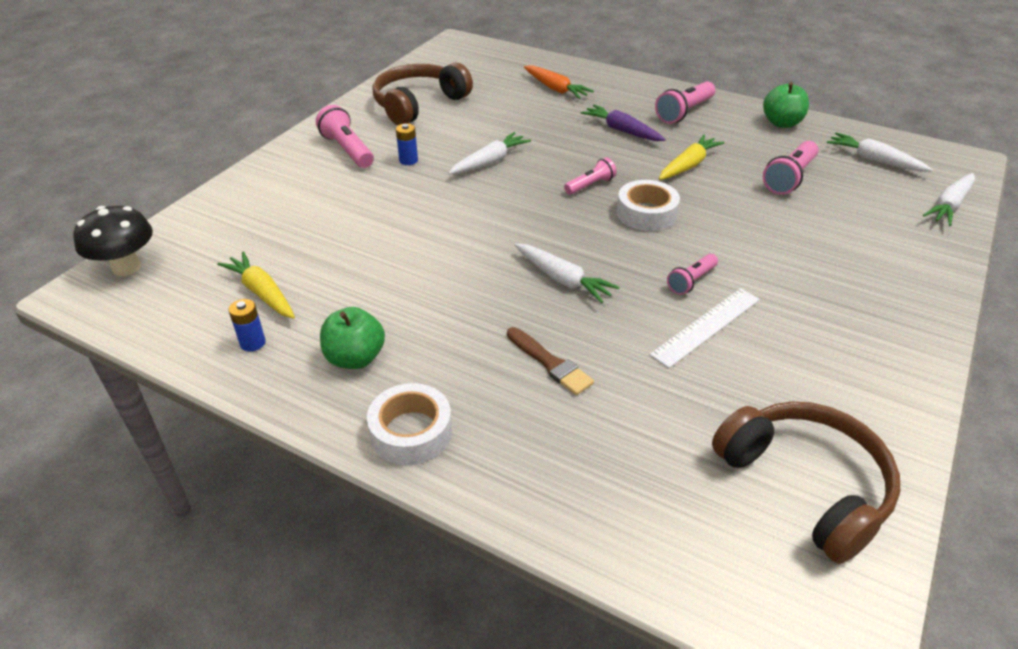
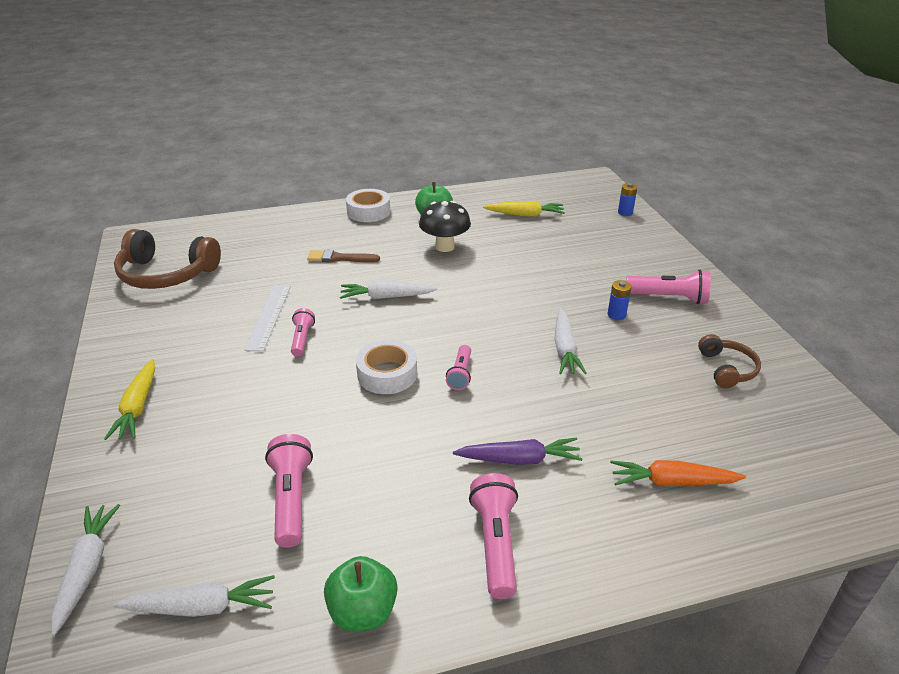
camera: 135 degrees right, 5 degrees down
(126, 267) = (604, 192): black mushroom -> black mushroom (444, 247)
(253, 343) = (487, 201): blue battery -> blue battery (625, 212)
(418, 104) = (727, 369): brown headphones -> brown headphones, size x0.55
(688, 165) = (405, 451): yellow carrot -> yellow carrot (138, 407)

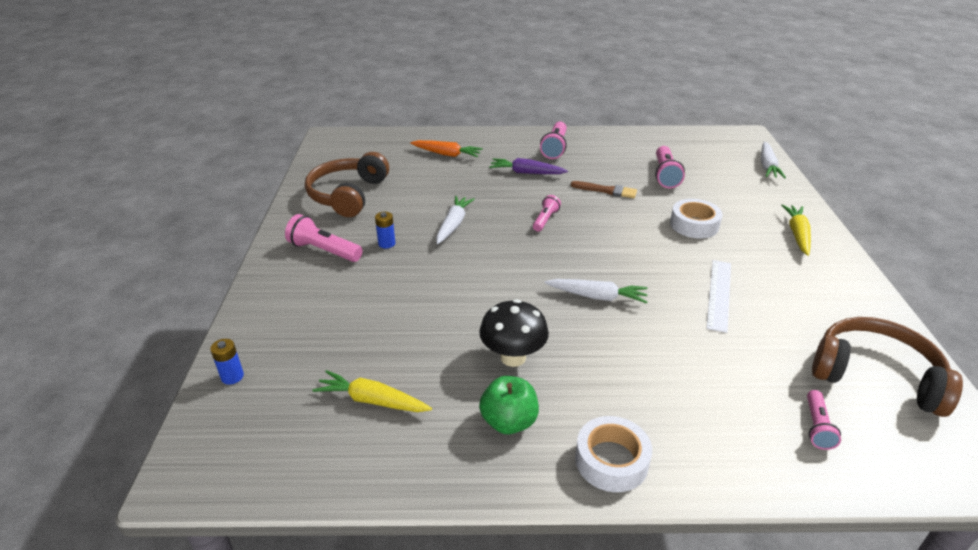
camera: 165 degrees left, 0 degrees up
(201, 607) = (700, 149): white carrot -> none
(302, 339) = (679, 266): pink flashlight -> pink flashlight (817, 427)
(340, 258) = (652, 362): brown brush -> brown brush (606, 190)
(363, 611) = (623, 139): green apple -> none
(387, 374) = (603, 228): white tape -> white tape (694, 225)
(727, 369) = (348, 195): brown headphones -> brown headphones, size x1.82

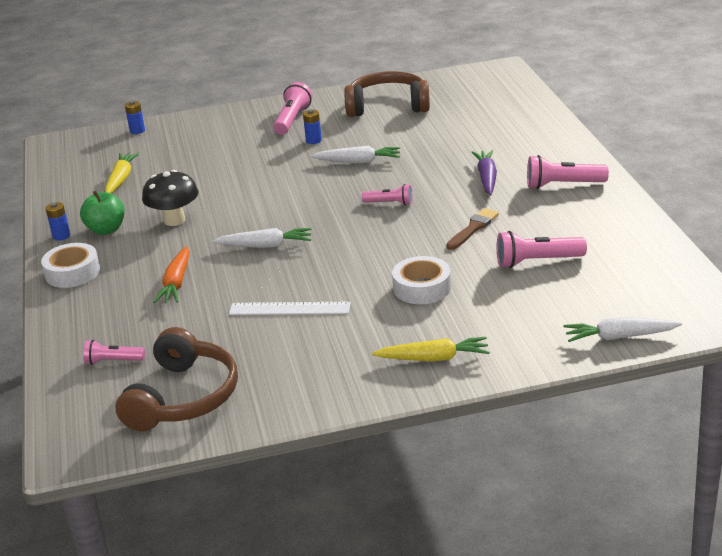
camera: 80 degrees right, 5 degrees down
(447, 154) = (502, 130): orange carrot -> orange carrot (176, 283)
(506, 471) = (61, 236): none -> blue battery
(597, 296) = (265, 246): white carrot -> white carrot turned 90 degrees counterclockwise
(606, 190) = (473, 228): brown brush -> brown brush turned 150 degrees counterclockwise

